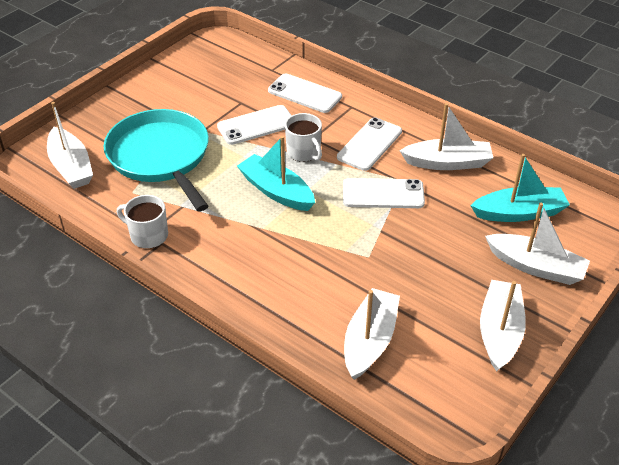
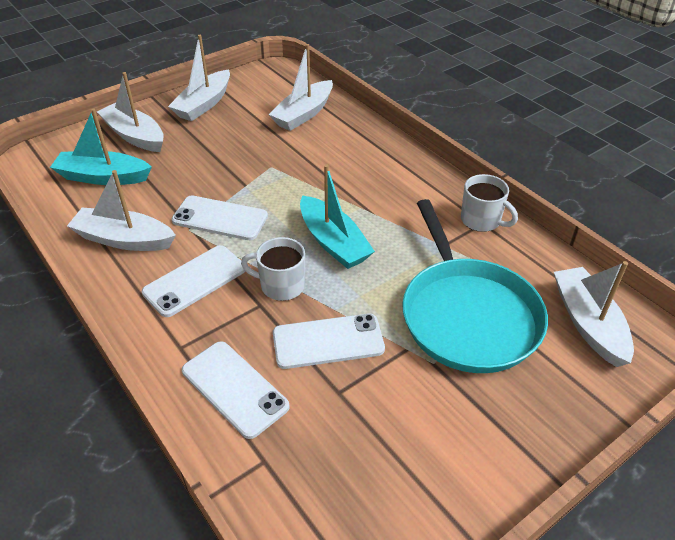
camera: 165 degrees left, 0 degrees up
(304, 152) = (281, 285): white mug -> white mug turned 60 degrees counterclockwise

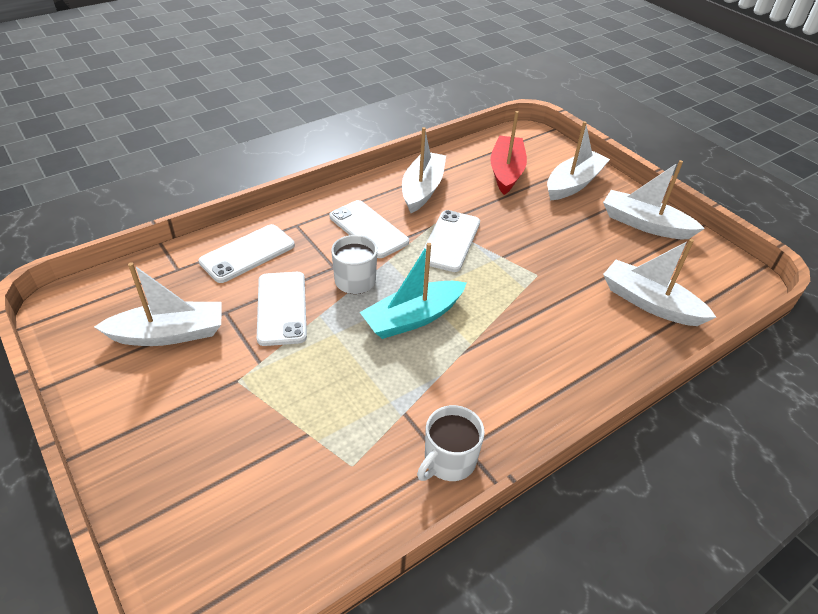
camera: 90 degrees right, 0 degrees up
(103, 177) = (506, 171): turquoise boat -> red boat
(467, 315) = (292, 418): turquoise pan -> none
(588, 323) = (254, 541): white boat -> white boat (169, 334)

